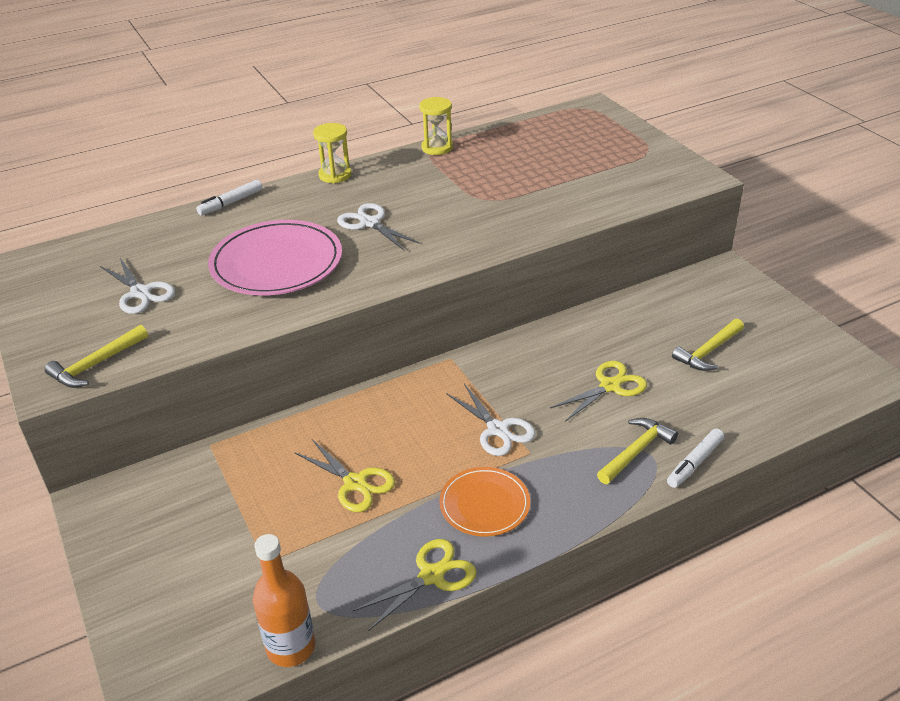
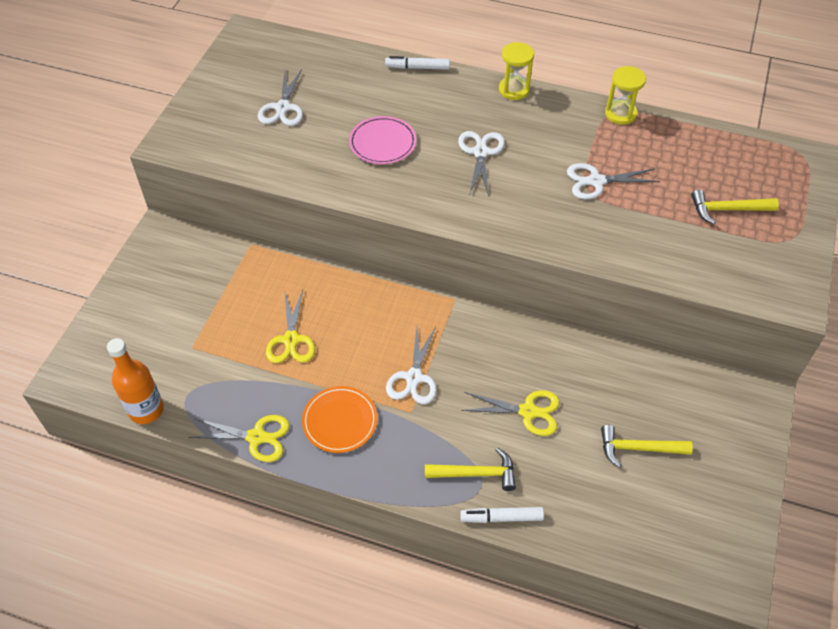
camera: 45 degrees right, 15 degrees up
(96, 365) = (203, 146): yellow hammer -> yellow hammer (727, 210)
(276, 263) = (382, 143): pink plate -> pink plate, size x0.59
(482, 191) = (596, 181): none -> white scissors

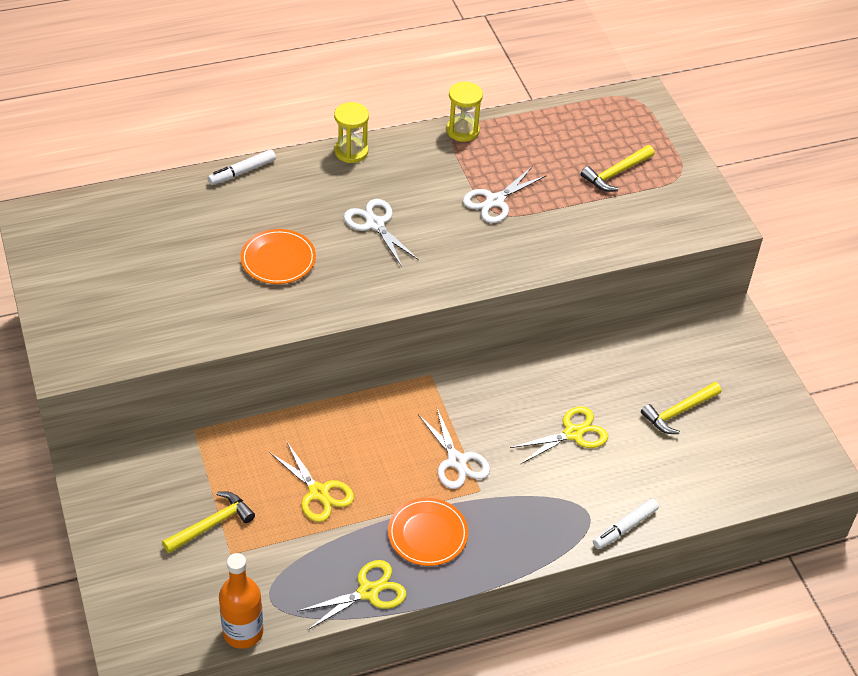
camera: 40 degrees left, 5 degrees down
(283, 108) = (148, 274): white scissors -> none
(382, 143) = (278, 259): pink plate -> orange plate
(476, 473) = (576, 506): yellow hammer -> yellow hammer (212, 524)

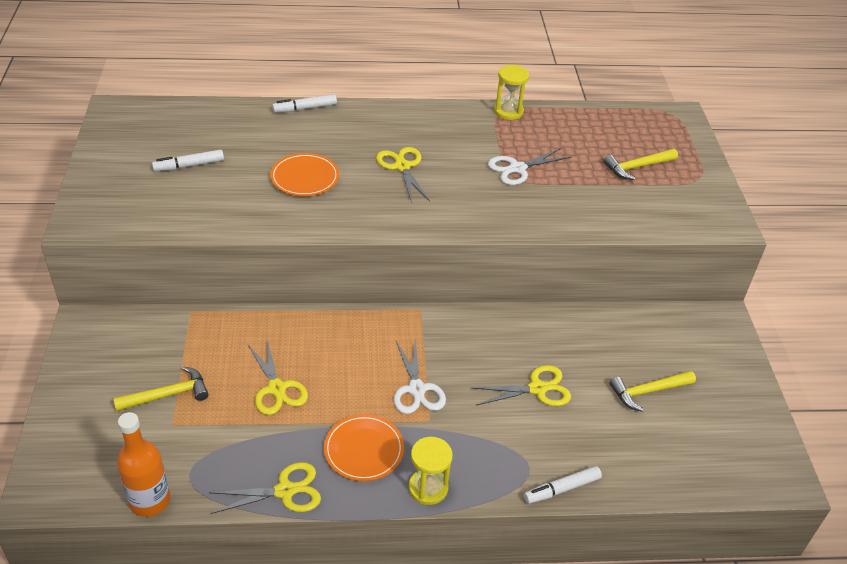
camera: 15 degrees right, 5 degrees down
(148, 271) = (189, 165): none -> white marker
(351, 151) = (404, 110): yellow hourglass -> yellow hourglass (428, 488)
(375, 224) = (402, 166): white scissors -> yellow scissors

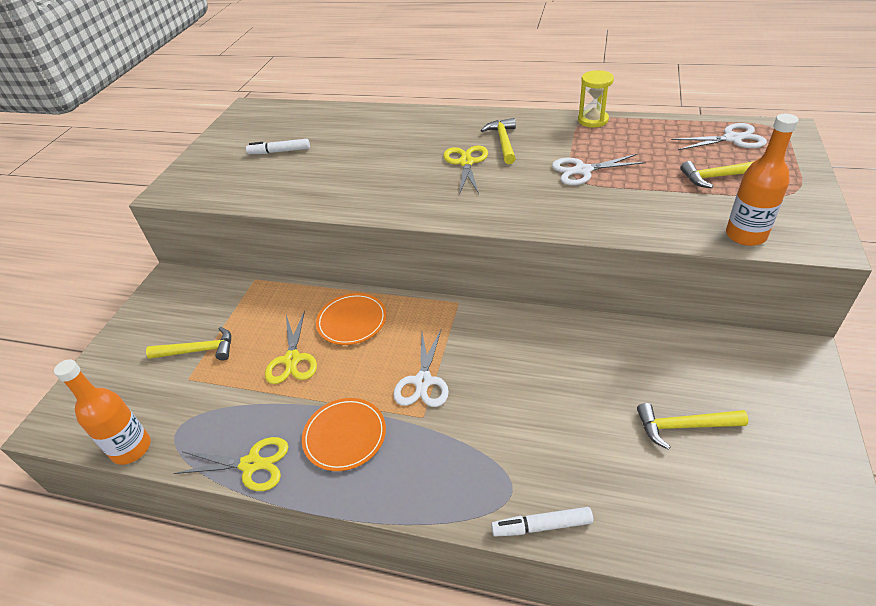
camera: 25 degrees right, 0 degrees up
(305, 108) = (401, 111): white marker -> none
(305, 177) = (371, 166): orange plate -> orange plate (352, 321)
(428, 488) = (392, 492): yellow hourglass -> none
(430, 140) = (503, 142): none -> yellow hammer
(537, 389) = (551, 401): yellow scissors -> none
(638, 127) = (732, 139): none -> white scissors
(670, 222) = (745, 235): none -> orange bottle

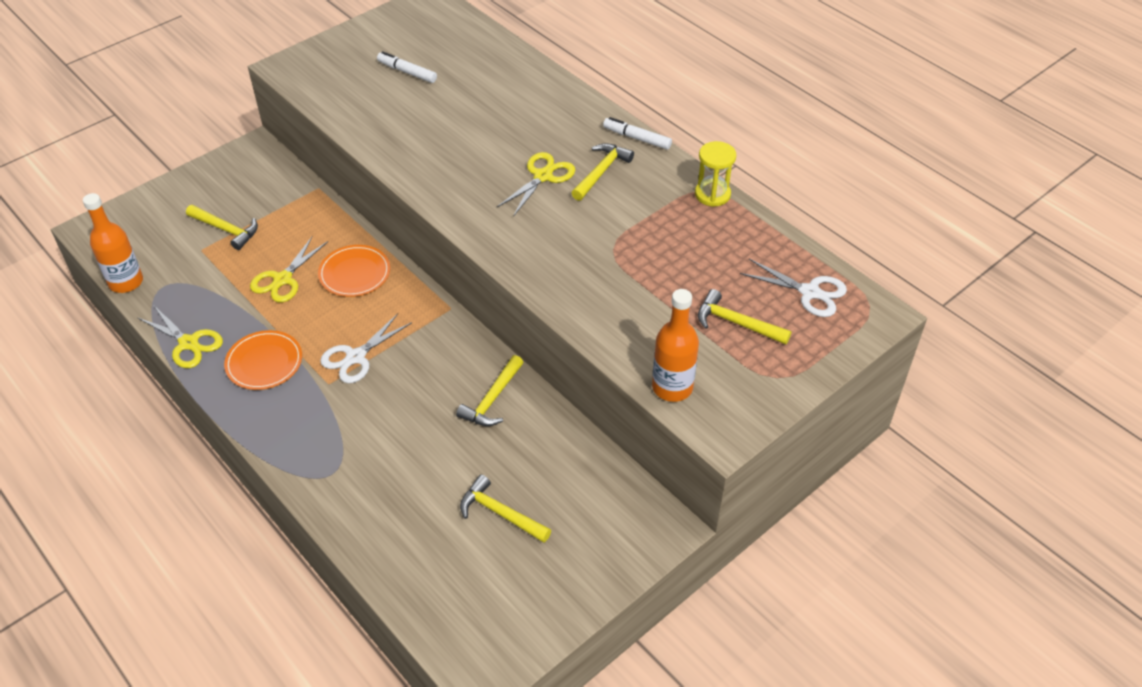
camera: 30 degrees right, 5 degrees up
(541, 526) = (326, 507): white marker -> white marker (637, 138)
(568, 346) = (492, 399): none -> yellow hammer
(582, 170) = (628, 244): white scissors -> none

